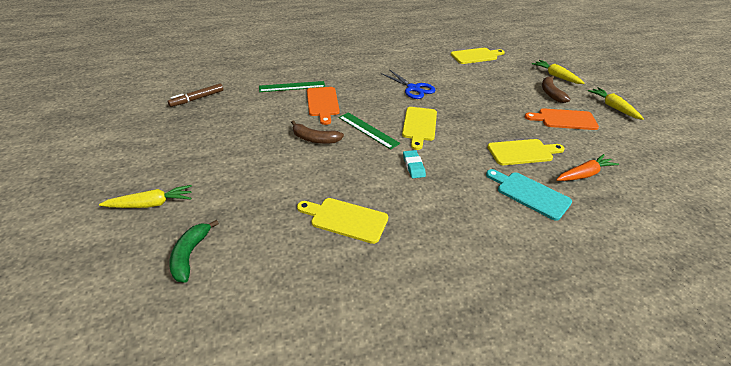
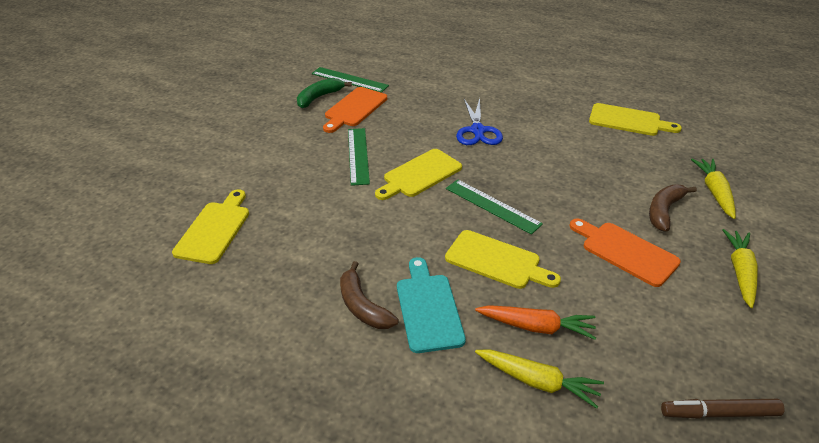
camera: 40 degrees right, 0 degrees up
(151, 204) = (102, 140): yellow carrot -> yellow carrot (537, 382)
(190, 255) = (74, 194): green banana -> green banana (319, 97)
(197, 99) = (251, 61): brown marker -> brown marker (719, 413)
(315, 139) = (295, 142): brown banana -> brown banana (363, 306)
(346, 219) = (214, 229): yellow cutting board -> yellow cutting board turned 45 degrees clockwise
(413, 166) = (348, 213): turquoise eraser -> none
(479, 125) = (492, 206): none -> green ruler

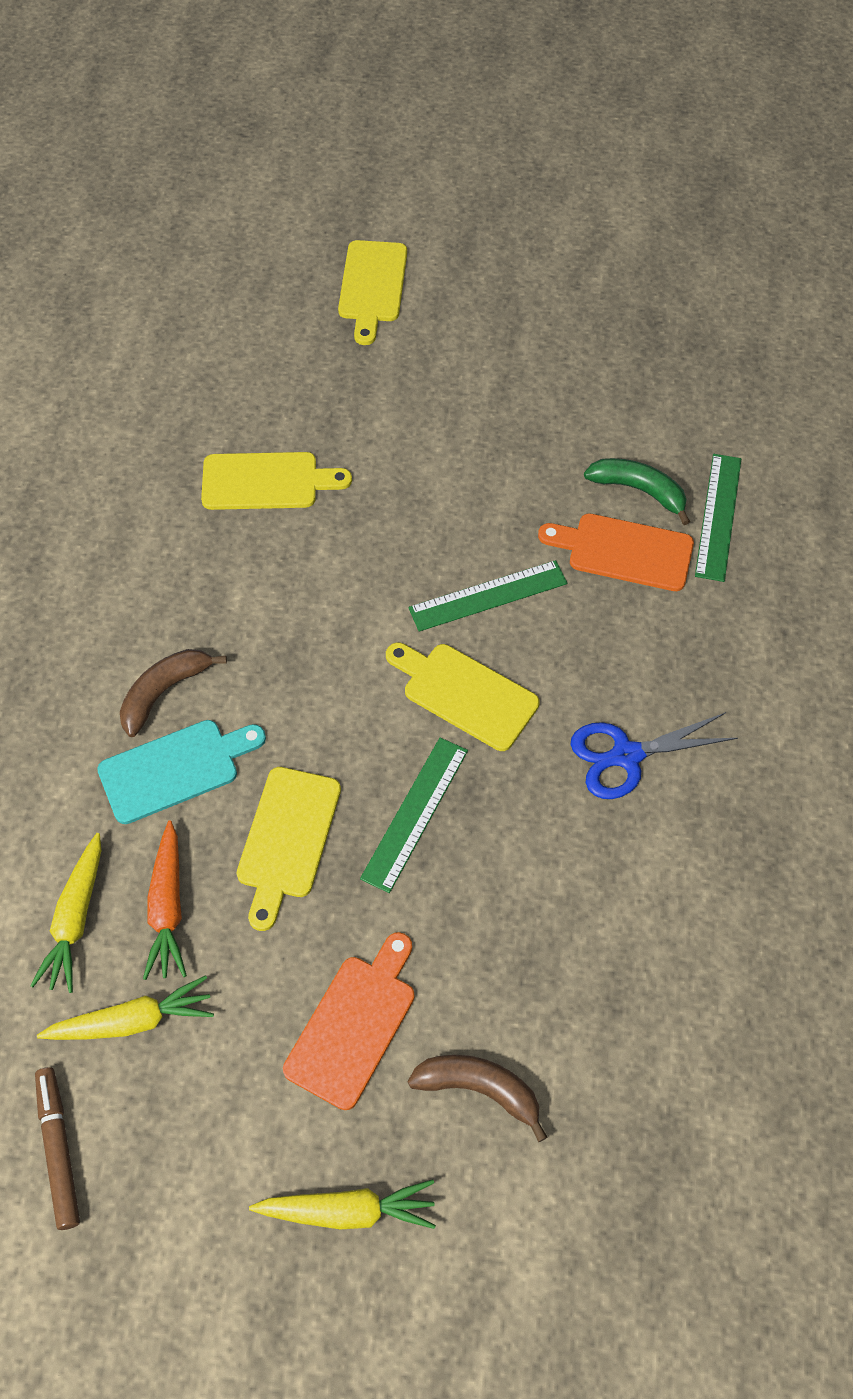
camera: 75 degrees right, 20 degrees up
(628, 121) = (767, 1024): yellow cutting board -> yellow cutting board (372, 286)
(714, 192) = (565, 1186): yellow carrot -> yellow carrot (132, 1021)

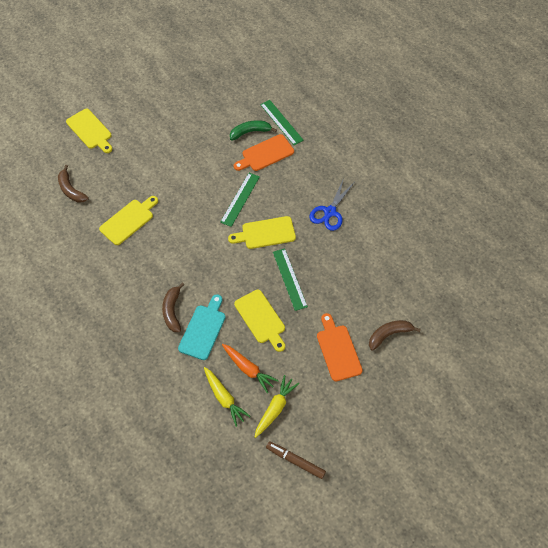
camera: 45 degrees left, 0 degrees up
(237, 360) = (71, 190): none -> brown banana
(348, 1210) = (390, 397): yellow carrot -> none

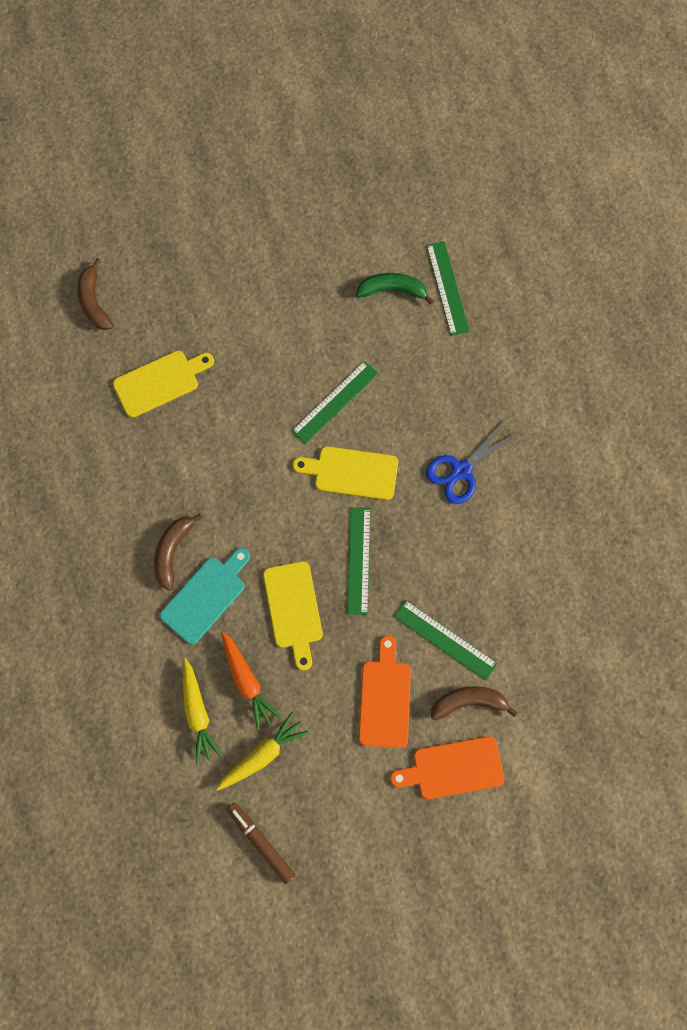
camera: 20 degrees right, 15 degrees up
(90, 130) = (154, 208): yellow cutting board -> none
(265, 154) = (402, 336): orange cutting board -> orange cutting board (453, 768)
(360, 305) = (445, 640): none -> green ruler

